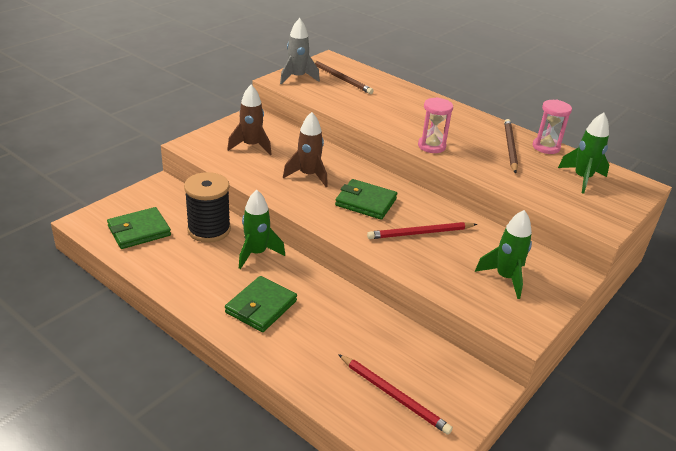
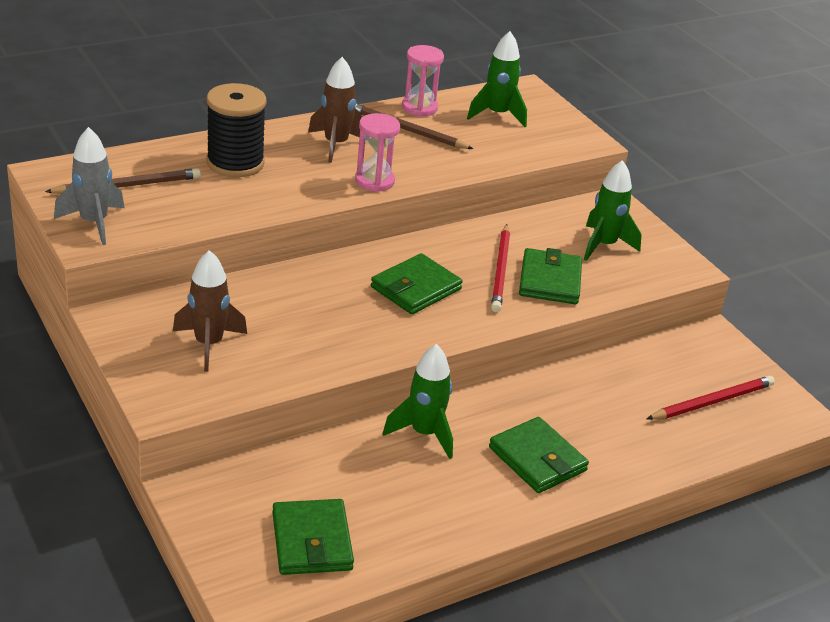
camera: 70 degrees left, 0 degrees up
(209, 230) = (346, 465): black spool -> black spool (235, 163)
(308, 175) = (324, 315): brown rocket -> brown rocket (336, 144)
(430, 257) = (550, 280): none -> green wallet

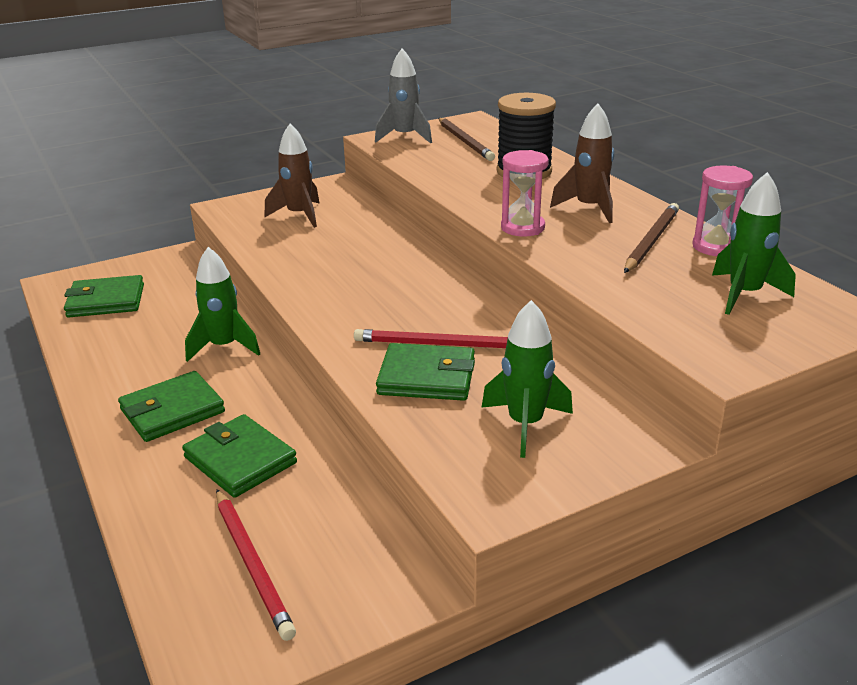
camera: 95 degrees right, 5 degrees down
(415, 288) = (394, 296): green wallet -> green wallet (240, 460)

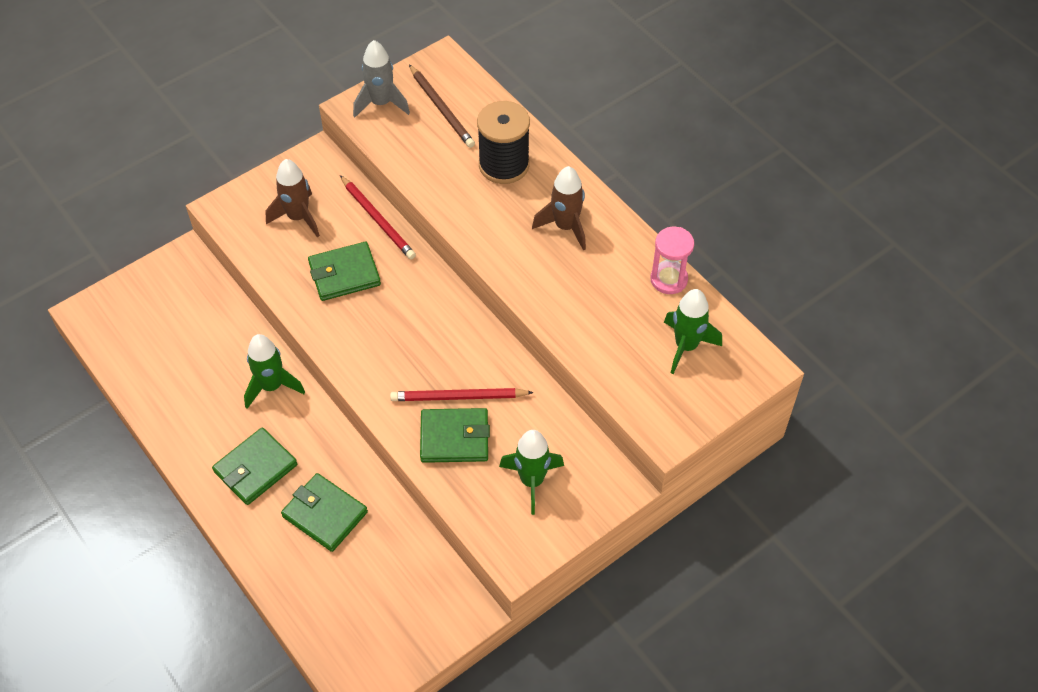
camera: 10 degrees left, 25 degrees up
(106, 301) = (144, 334): green wallet -> green wallet (344, 274)
(252, 564) = (362, 608): red pencil -> red pencil (378, 219)
(522, 227) = (511, 265): pink hourglass -> none
(651, 241) = (618, 275): brown pencil -> none

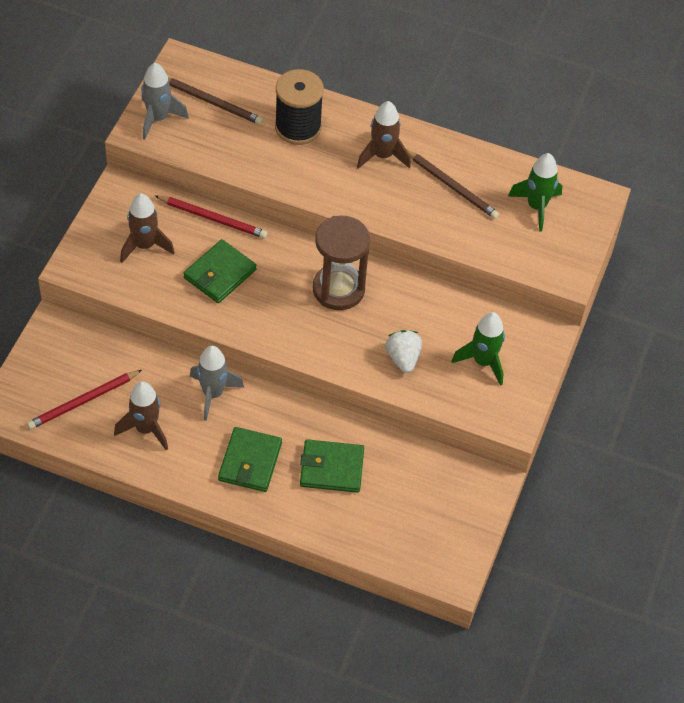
camera: 35 degrees left, 0 degrees up
(188, 389) = (145, 429): none -> brown rocket
(272, 386) = (213, 393): green rocket -> grey rocket
(443, 340) = (338, 289): none -> brown hourglass
(454, 438) = (403, 358): green wallet -> white strawberry
(458, 397) = (383, 327): red pencil -> red pencil (83, 401)
(613, 287) = (452, 186): none -> brown pencil
(669, 279) = (488, 162): pink hourglass -> none

